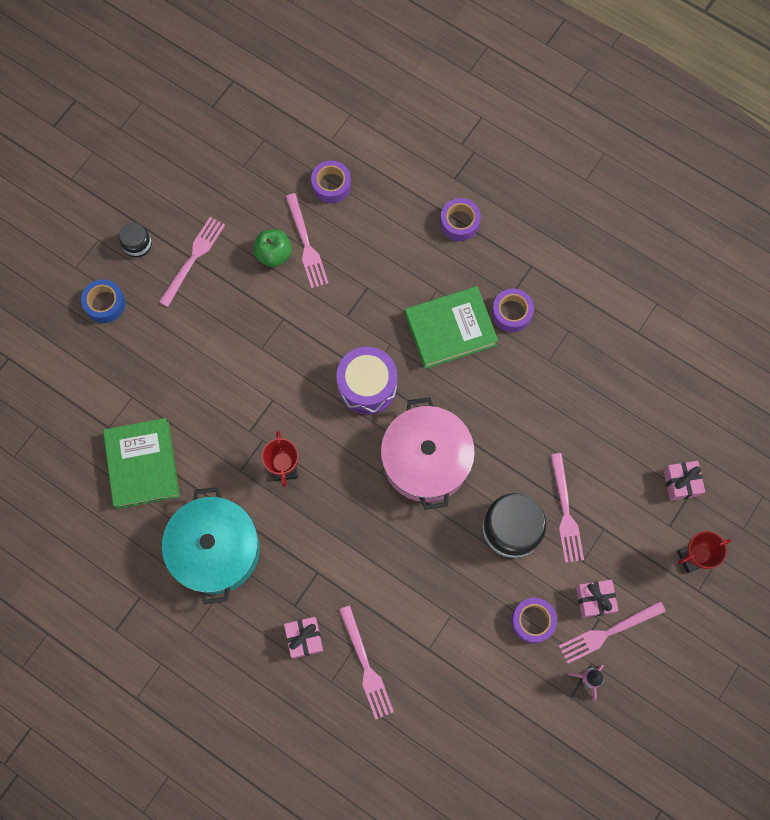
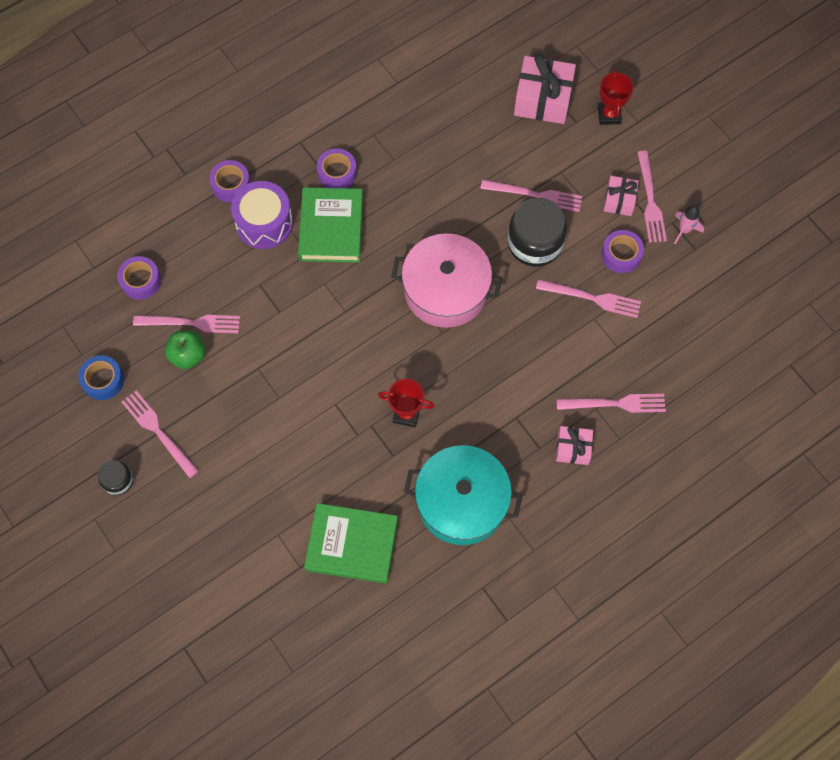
camera: 70 degrees left, 5 degrees down
(105, 304) = (168, 532): blue tape -> blue tape (103, 380)
(367, 386) = (355, 316): purple drum -> purple drum (264, 223)
(472, 607) = (592, 298): none -> pink fork
(681, 483) = (543, 99): pink gift -> pink gift, size x1.76

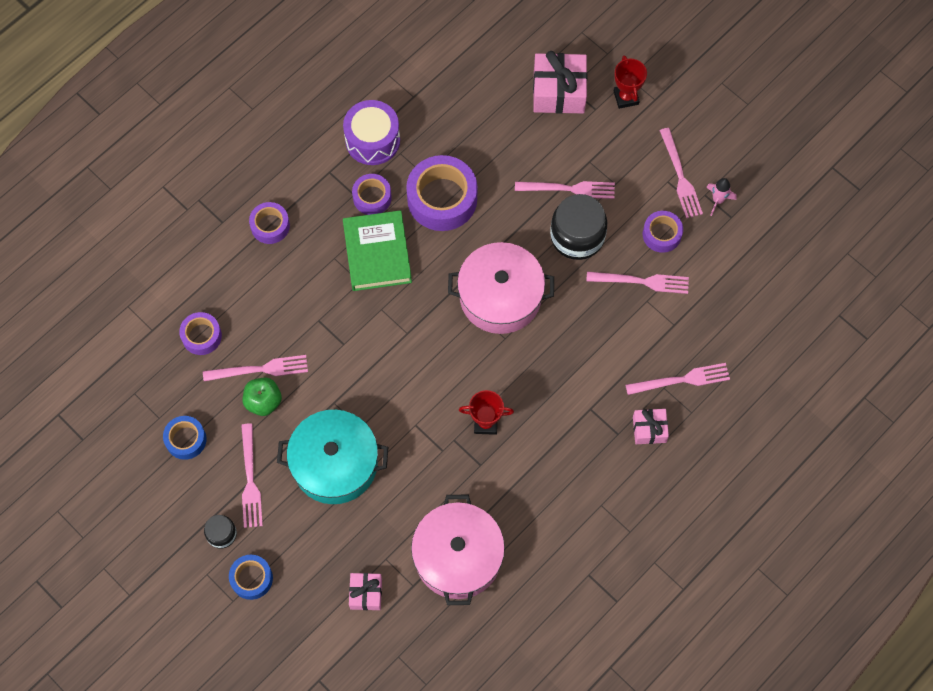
camera: 10 degrees left, 0 degrees up
(138, 531) = (251, 578): none -> blue tape
(158, 431) = (250, 480): pink fork -> pink fork turned 135 degrees counterclockwise
(264, 223) = (311, 259): purple drum -> purple drum (372, 140)
(352, 545) = (458, 556): green book -> pink pot
(406, 185) = (442, 199): none -> purple tape
(462, 502) = (554, 498): turquoise pot -> turquoise pot (335, 463)
(619, 200) = (650, 181): pink gift -> pink gift (366, 593)

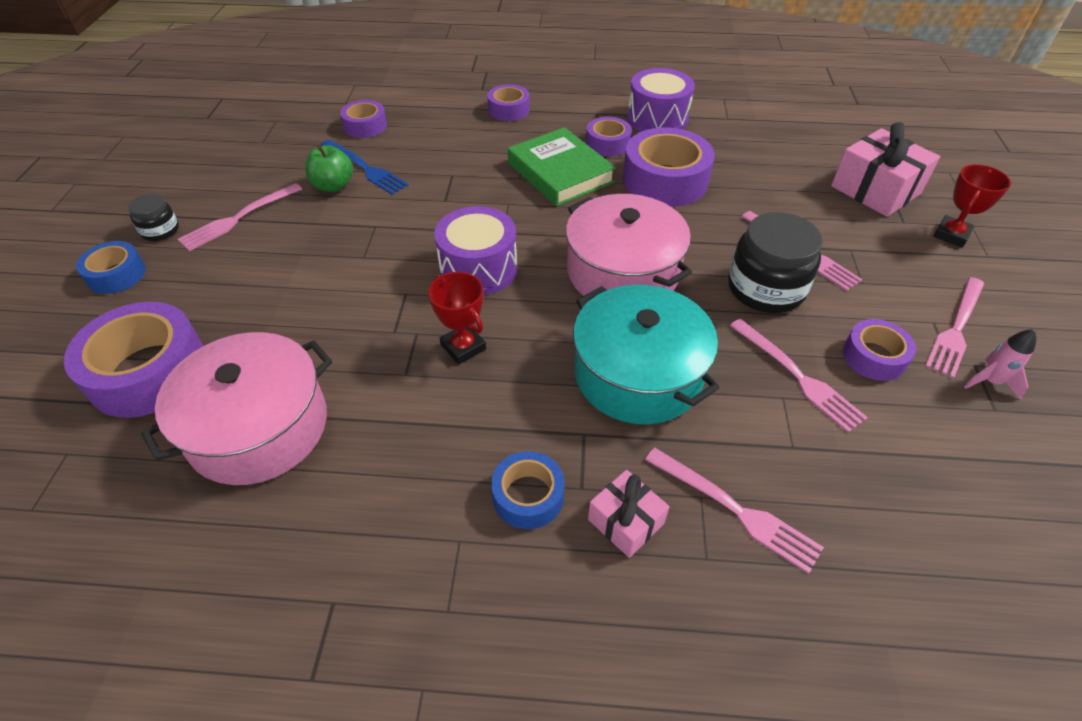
camera: 50 degrees right, 20 degrees down
(186, 440) = (252, 164): blue tape -> blue tape (528, 496)
(260, 369) = (365, 168): pink fork -> blue fork
(335, 463) = (304, 261): turquoise pot -> turquoise pot (638, 374)
(366, 593) = (149, 372): pink gift -> purple tape
(377, 253) = (560, 172): green book -> green book turned 75 degrees counterclockwise
(428, 371) = (478, 268): none -> purple drum

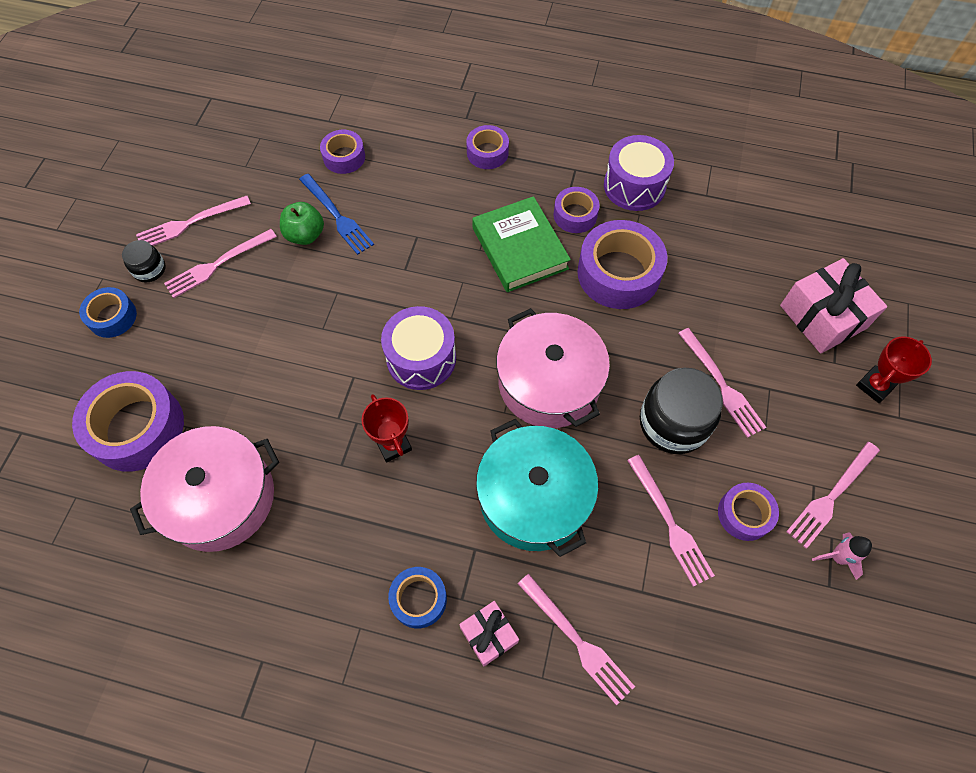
camera: 10 degrees right, 15 degrees up
(205, 189) = (190, 223): none -> pink fork

